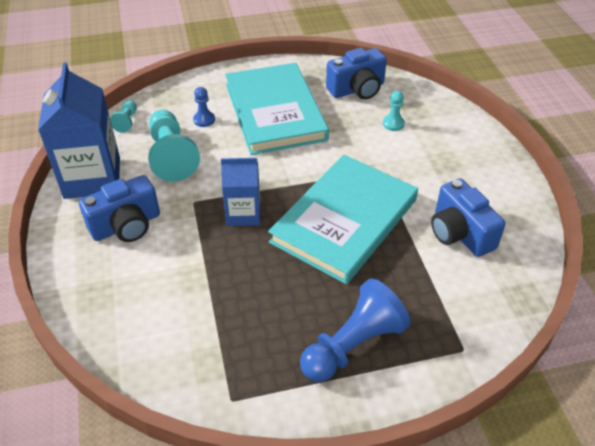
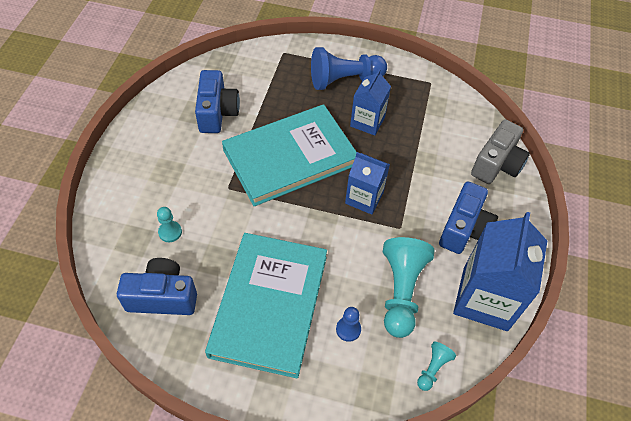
camera: 155 degrees left, 10 degrees up
(103, 312) = (497, 164): none -> grey camera
(126, 225) = (464, 229): blue camera -> blue camera turned 120 degrees clockwise
(287, 298) = (367, 122): none -> blue carton

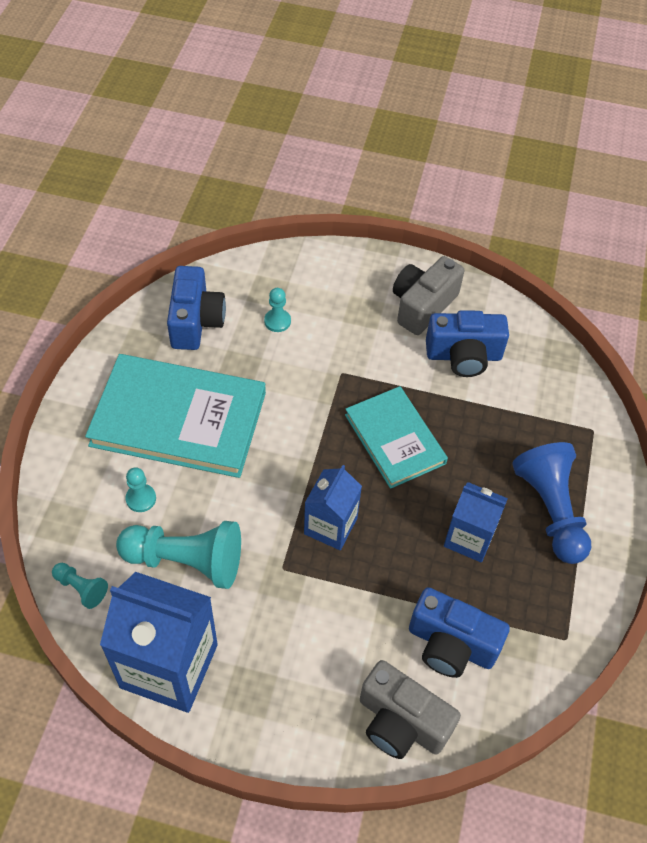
camera: 90 degrees right, 0 degrees up
(166, 133) = (422, 305): none -> grey camera
(290, 157) = (394, 439): turquoise book -> turquoise book, size x0.62
(348, 329) = (141, 498): blue pawn -> turquoise pawn
(464, 229) = (280, 654): blue camera -> blue camera (451, 644)

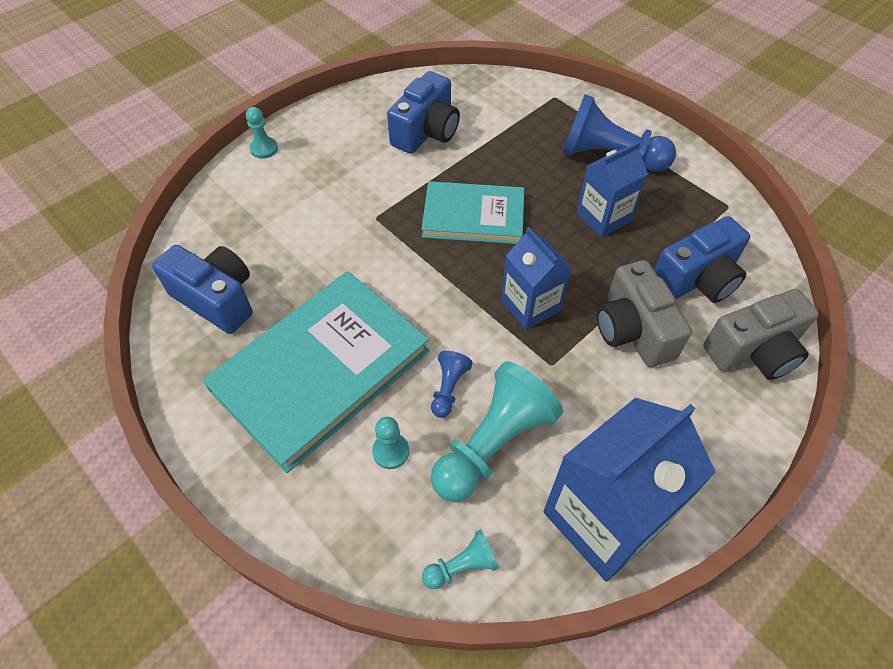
camera: 55 degrees left, 0 degrees up
(215, 508) = (448, 388): none -> blue pawn
(277, 321) = (277, 235): turquoise pawn -> turquoise pawn (264, 149)
(422, 305) = (353, 131): grey camera -> grey camera (633, 330)

